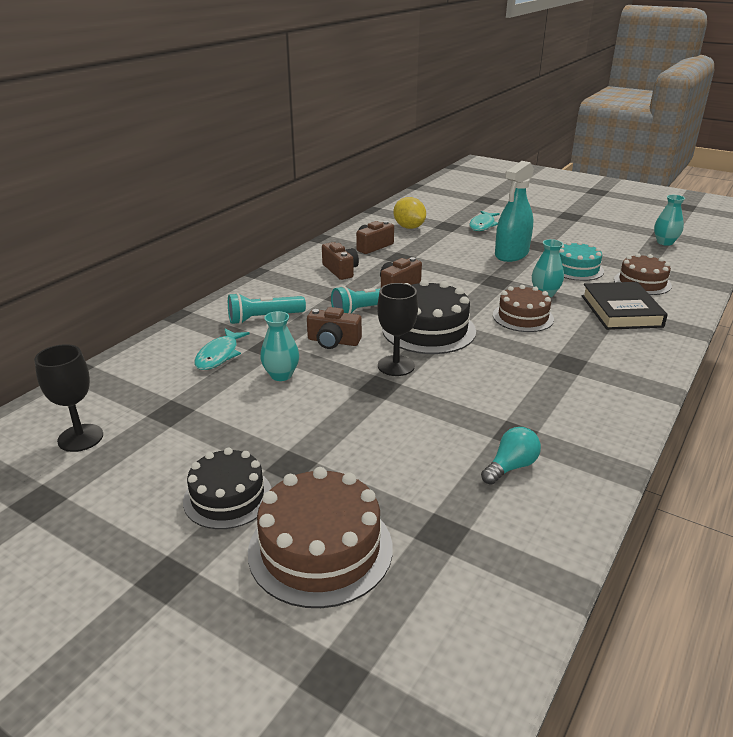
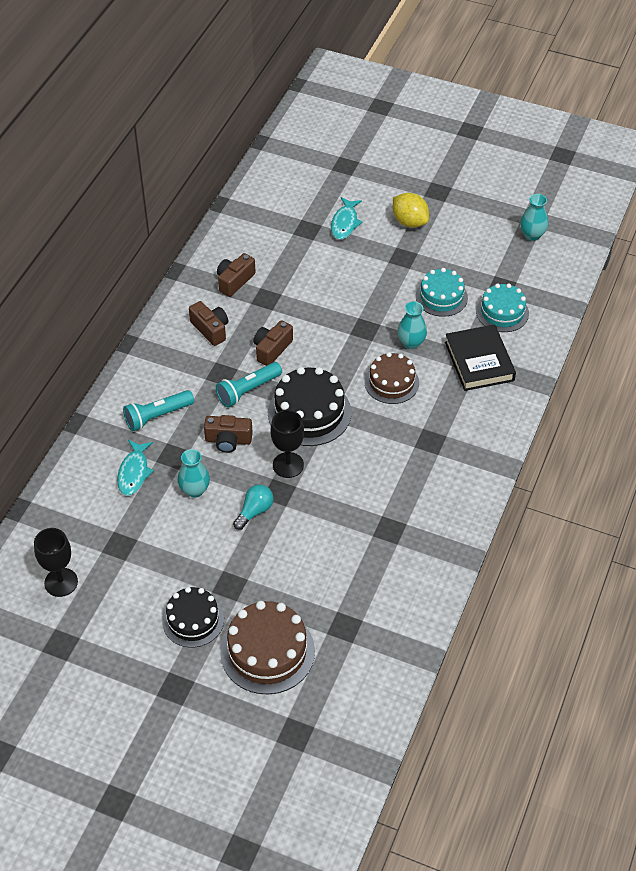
camera: 10 degrees left, 20 degrees up
(409, 227) = (266, 237): yellow lemon -> yellow lemon (409, 222)
(511, 254) = (377, 278): turquoise spray bottle -> none
(511, 467) = (387, 563): turquoise light bulb -> turquoise light bulb (254, 511)
(642, 282) = (502, 312): brown cake -> turquoise cake

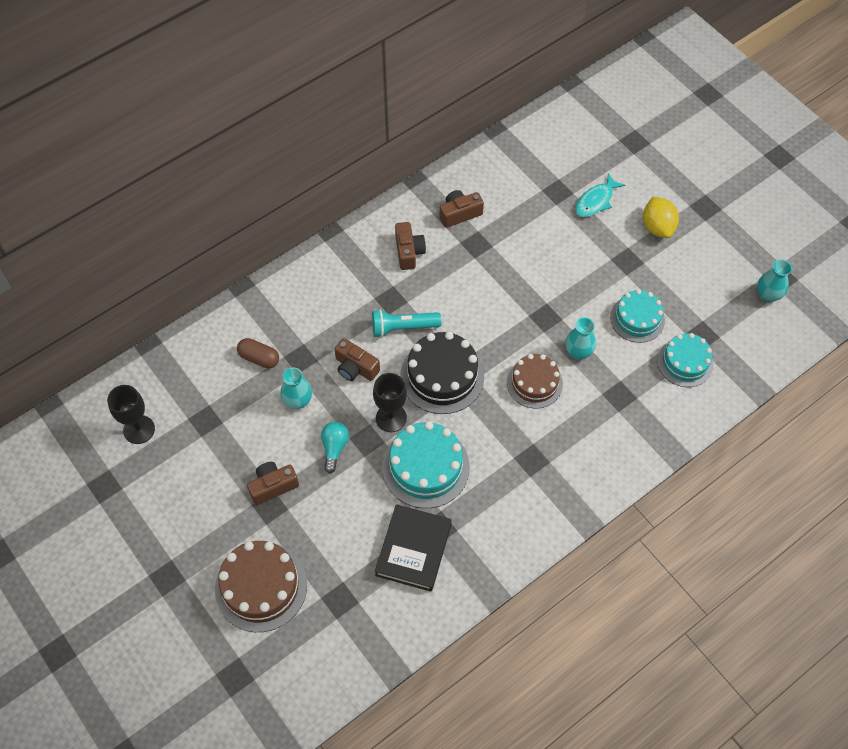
camera: 30 degrees right, 10 degrees up
(134, 472) = (259, 358): turquoise fish -> brown capsule
(157, 416) = (311, 314): turquoise flashlight -> none
(193, 620) = (220, 522): black cake -> none
(254, 511) = (334, 448): turquoise light bulb -> turquoise light bulb turned 60 degrees counterclockwise
(272, 349) = (449, 297): brown camera -> brown camera (273, 486)
(345, 488) = (426, 467): none -> turquoise cake
(479, 361) = (629, 402): black book -> black book (413, 549)

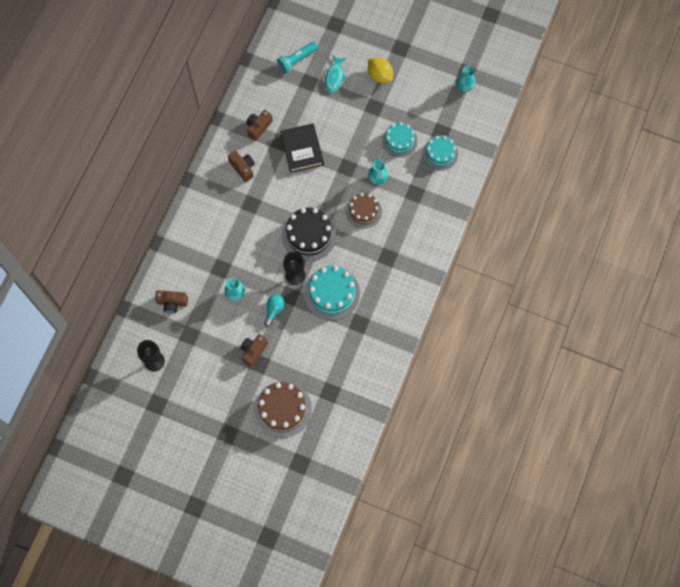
camera: 30 degrees left, 10 degrees up
(259, 358) = (196, 281): brown capsule -> none
(334, 448) = (274, 310): turquoise light bulb -> turquoise light bulb turned 45 degrees clockwise
(355, 367) = (256, 256): brown camera -> brown camera (172, 303)
(403, 328) = (269, 217): turquoise flashlight -> turquoise flashlight (297, 60)
(413, 549) = (353, 343): black book -> black book (302, 149)

